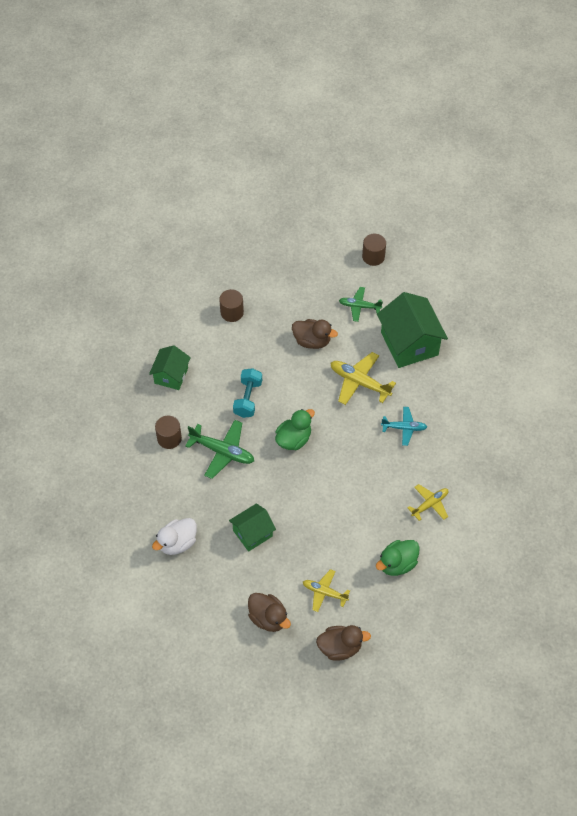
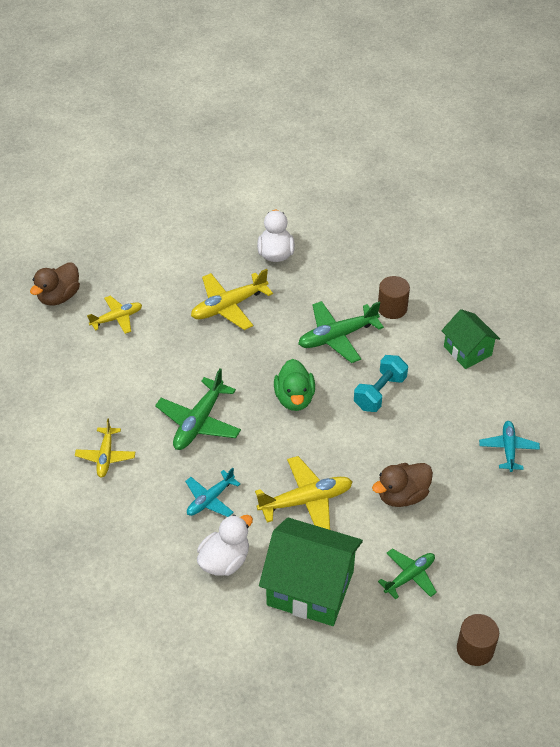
camera: 130 degrees right, 10 degrees down
(232, 312) = (508, 449): brown cylinder -> turquoise plane
(248, 399) = (380, 393): turquoise dumbbell -> turquoise dumbbell turned 75 degrees clockwise
(252, 533) = (228, 306): green house -> yellow plane
(268, 618) = (139, 269): brown duck -> none
(359, 475) = (199, 422): none -> green plane
(397, 564) = (80, 387): green duck -> none
(433, 392) = (224, 561): none -> white duck

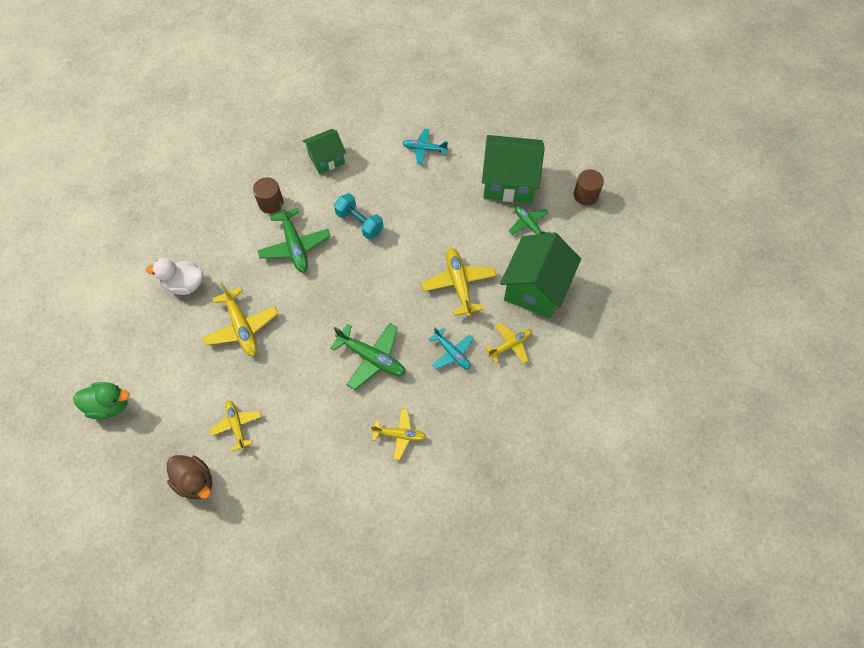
camera: 85 degrees left, 15 degrees up
(224, 561) = (510, 345): white duck -> yellow plane
(294, 398) = (356, 283): green duck -> green duck (109, 405)
(402, 495) = (459, 220): brown duck -> none
(477, 550) = (509, 182): none -> green house

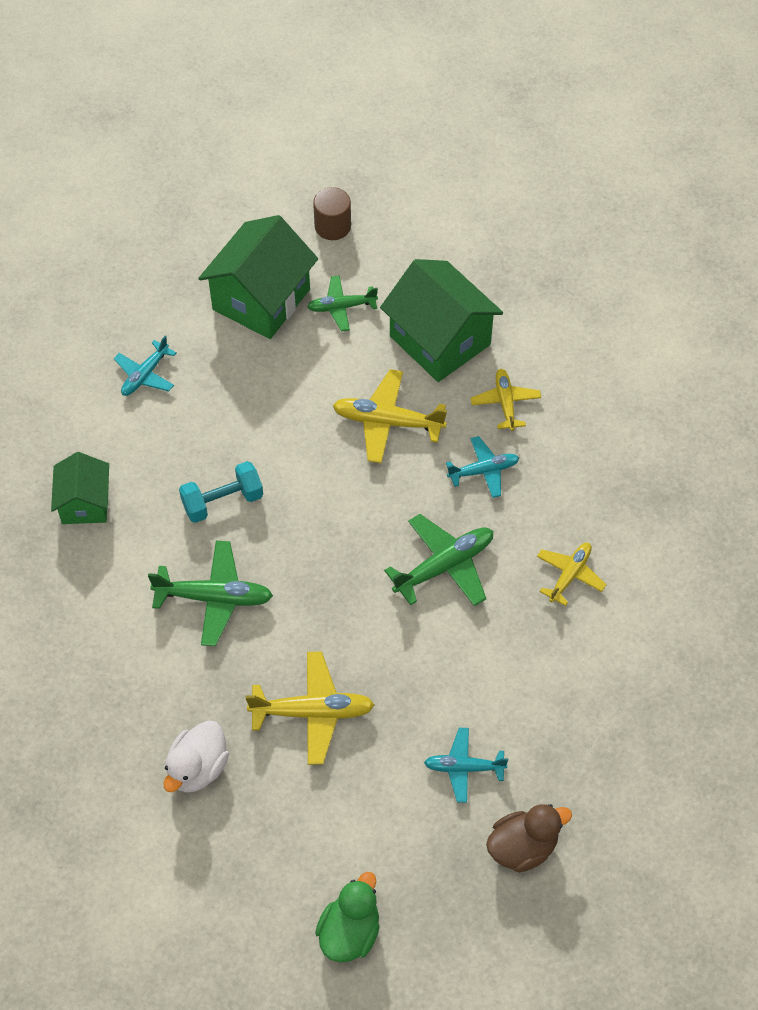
camera: 65 degrees left, 5 degrees down
(236, 425) = (463, 768): yellow plane -> turquoise plane
(271, 203) = (120, 604): brown cylinder -> none

